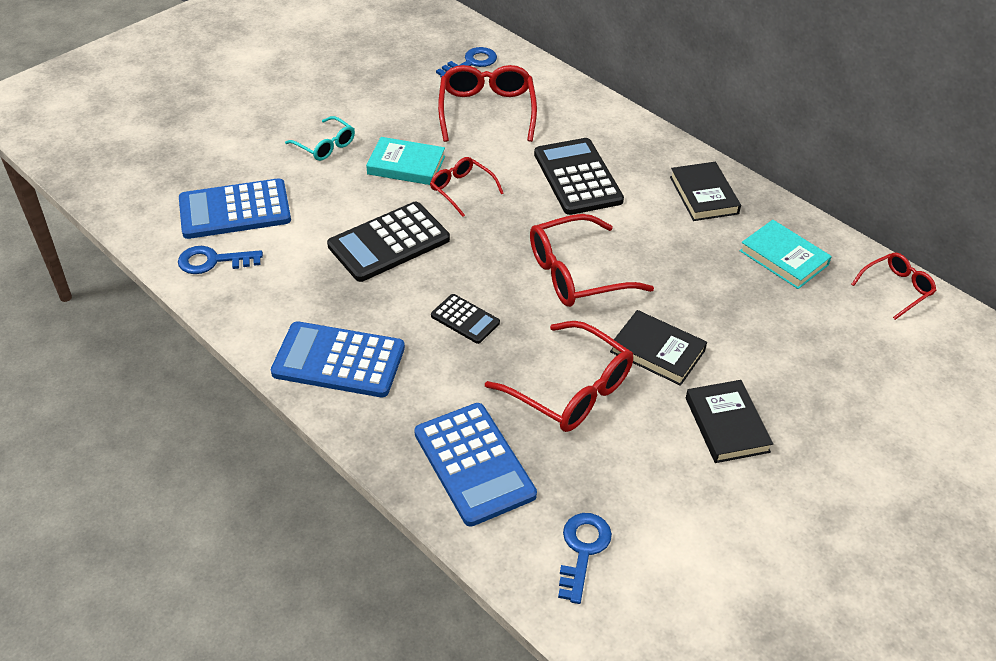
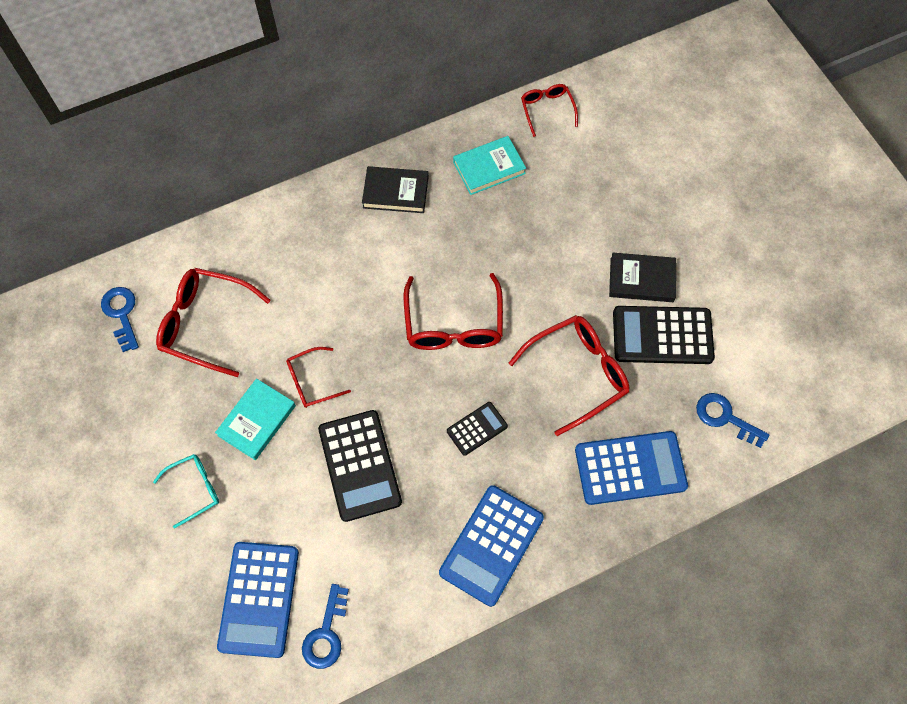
camera: 70 degrees left, 20 degrees up
(577, 177) = (334, 280): black calculator -> black calculator (662, 336)
(657, 351) = (557, 297): black book -> none

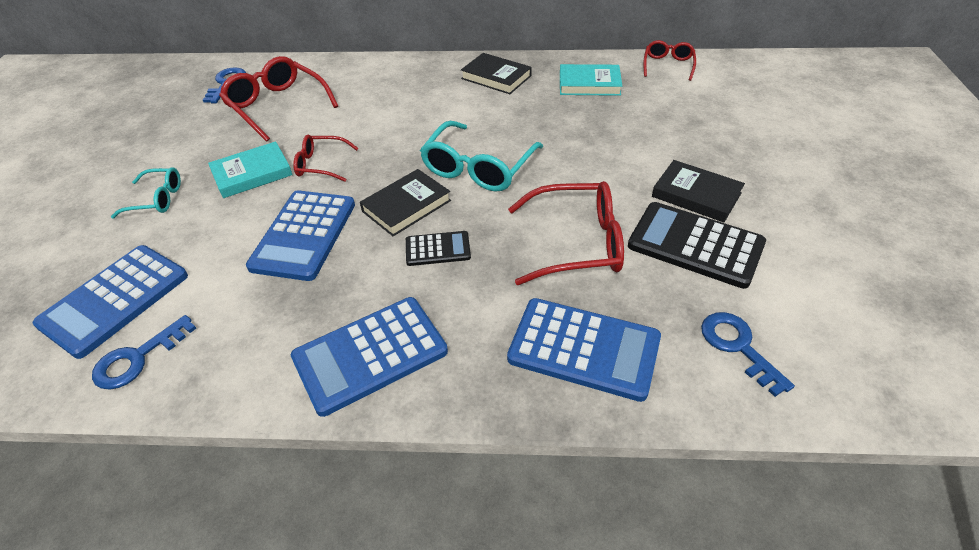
camera: 30 degrees right, 20 degrees down
(360, 465) = (304, 235): black calculator -> blue calculator
(422, 395) = (406, 206): none -> black book
(453, 324) = (478, 168): red glasses -> turquoise glasses

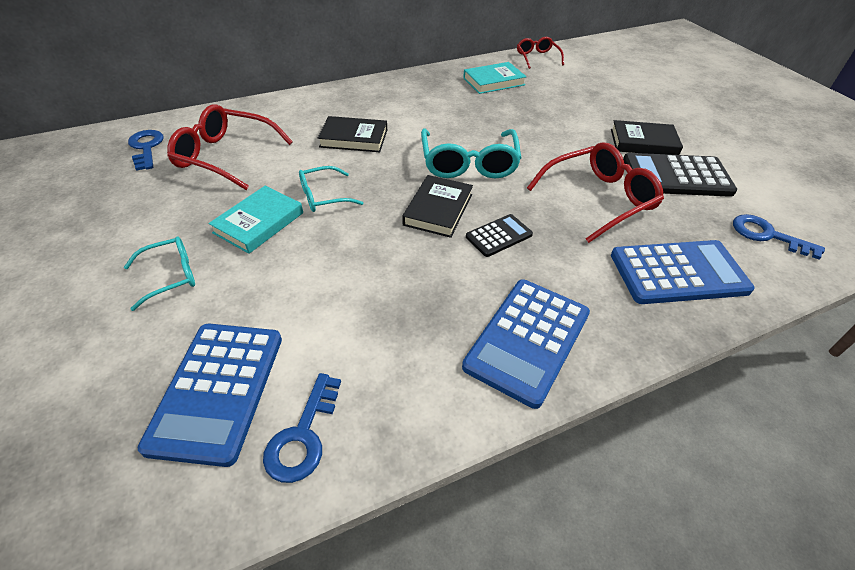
camera: 30 degrees left, 0 degrees up
(304, 235) = (367, 261): blue calculator -> none
(321, 164) = (323, 196): red glasses -> turquoise glasses
(496, 77) = (414, 90): black book -> black book (354, 138)

